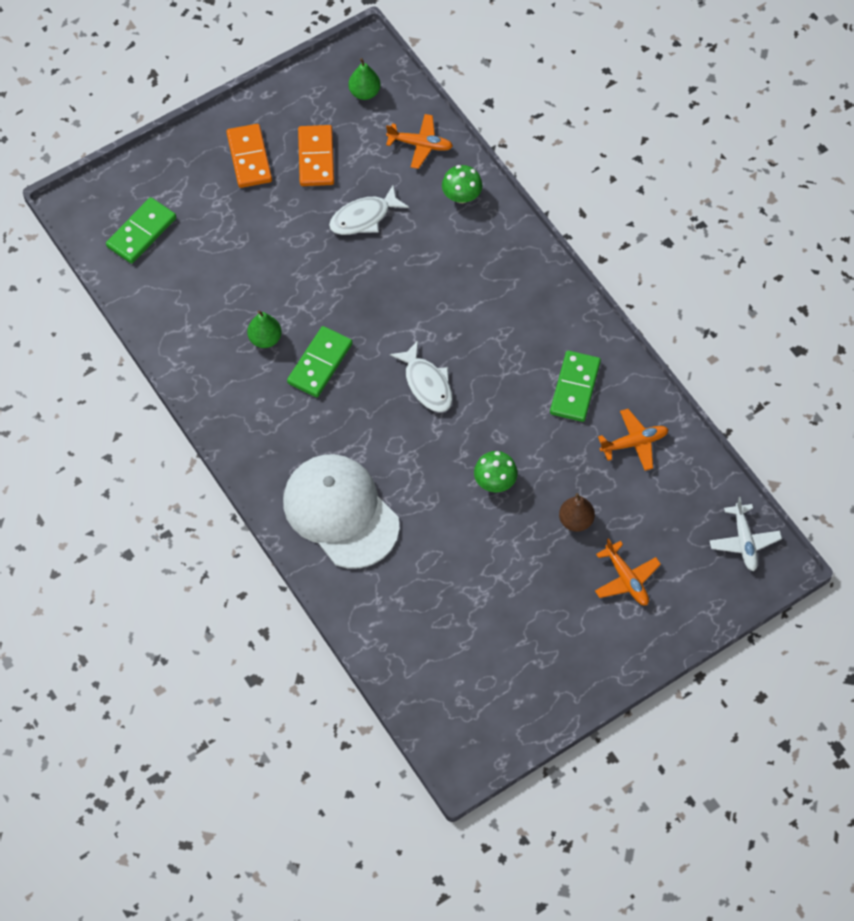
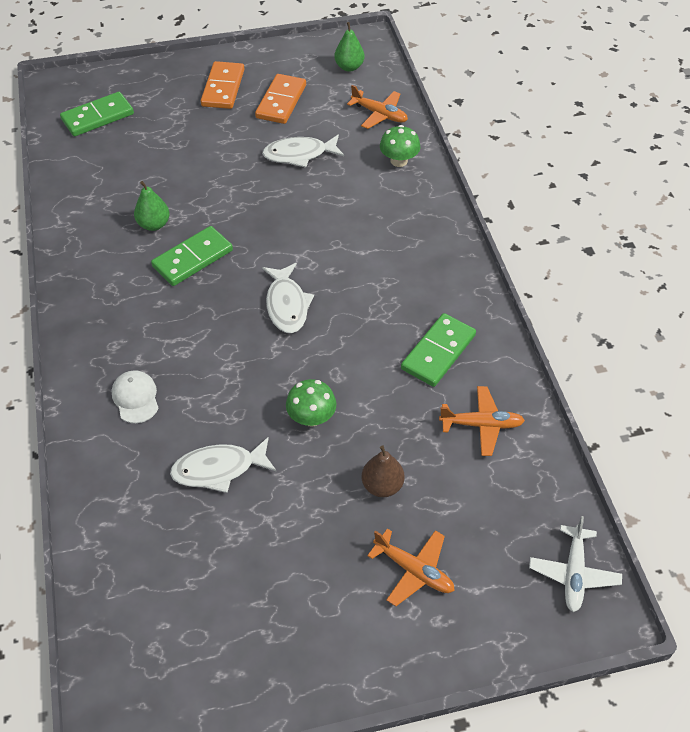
camera: 20 degrees right, 10 degrees down
(340, 512) = (135, 398): white cap -> white cap, size x0.42
(441, 550) = (219, 469): none -> white fish
(626, 579) = (414, 570): orange plane -> orange plane turned 45 degrees counterclockwise

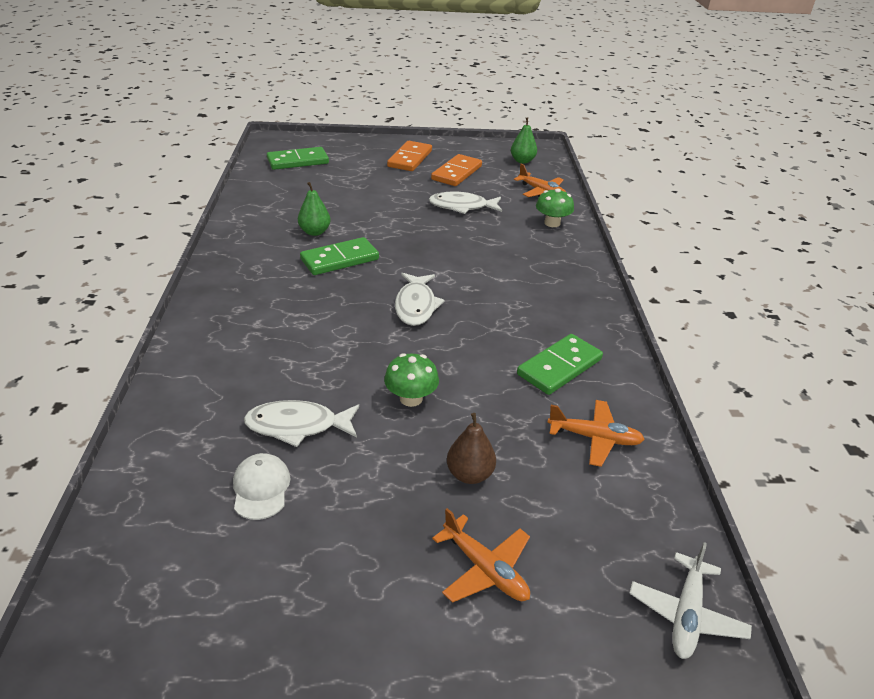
camera: 10 degrees right, 15 degrees down
(135, 398) = (240, 352): white cap -> white cap (261, 488)

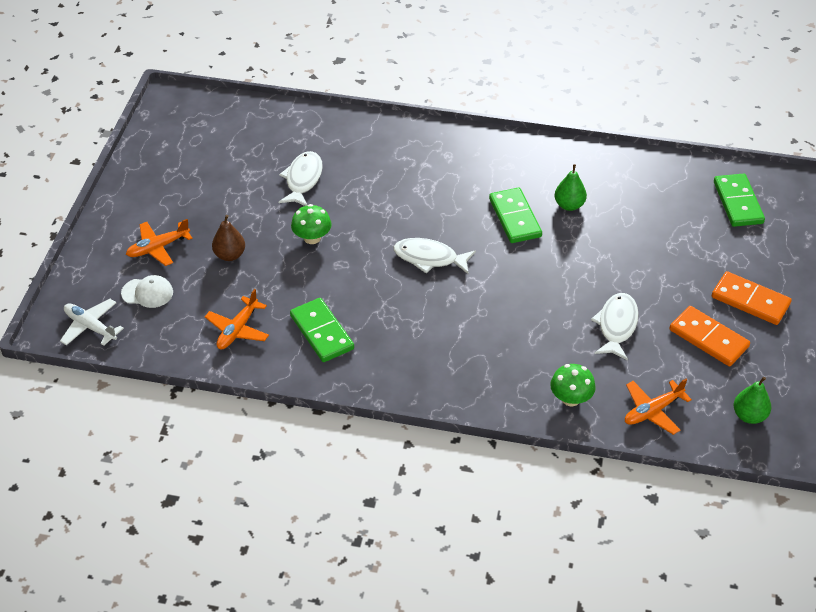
camera: 105 degrees right, 10 degrees up
(261, 488) = (254, 162): white cap -> white cap (147, 293)

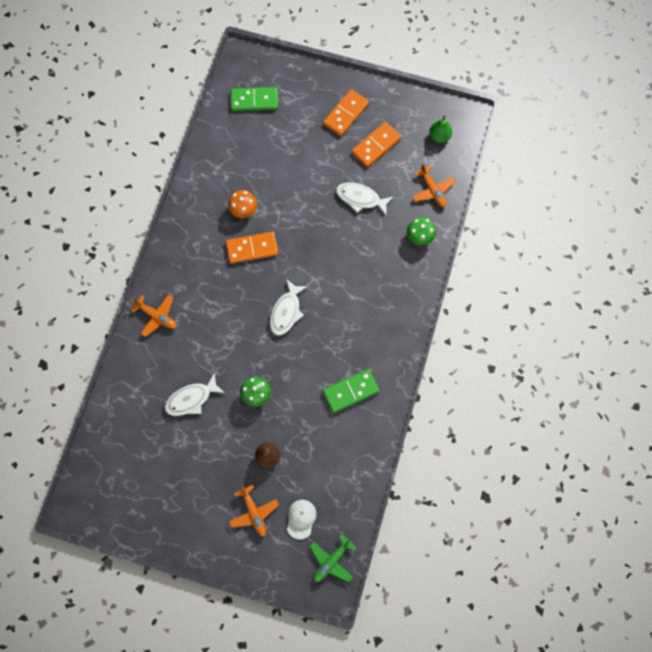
camera: 85 degrees left, 25 degrees up
(90, 327) = (331, 561): white plane -> green plane
(237, 329) = (343, 451): orange plane -> orange plane (157, 316)
(303, 180) = (191, 399): white fish -> white fish turned 45 degrees counterclockwise
(514, 218) = (252, 248): green domino -> orange domino
(569, 205) = (243, 210): green pear -> orange mushroom

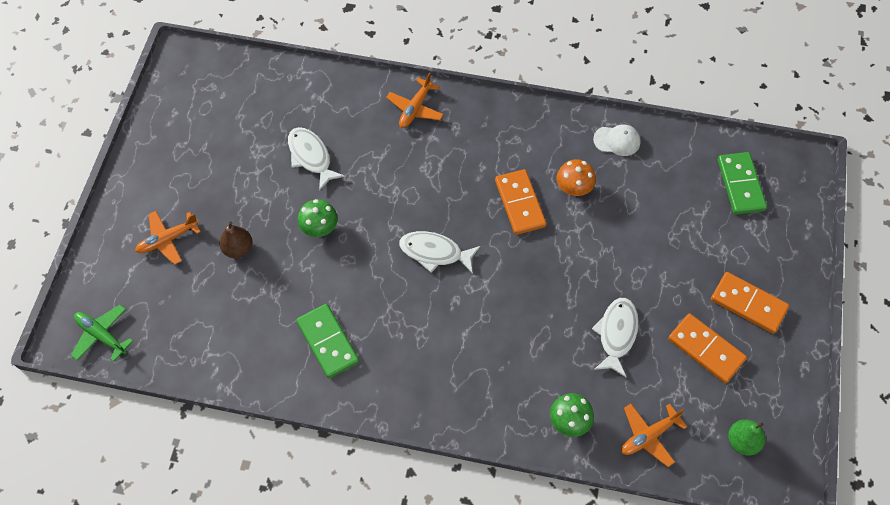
camera: 85 degrees right, 10 degrees down
(301, 519) = (157, 294): white cap -> white cap (617, 141)

